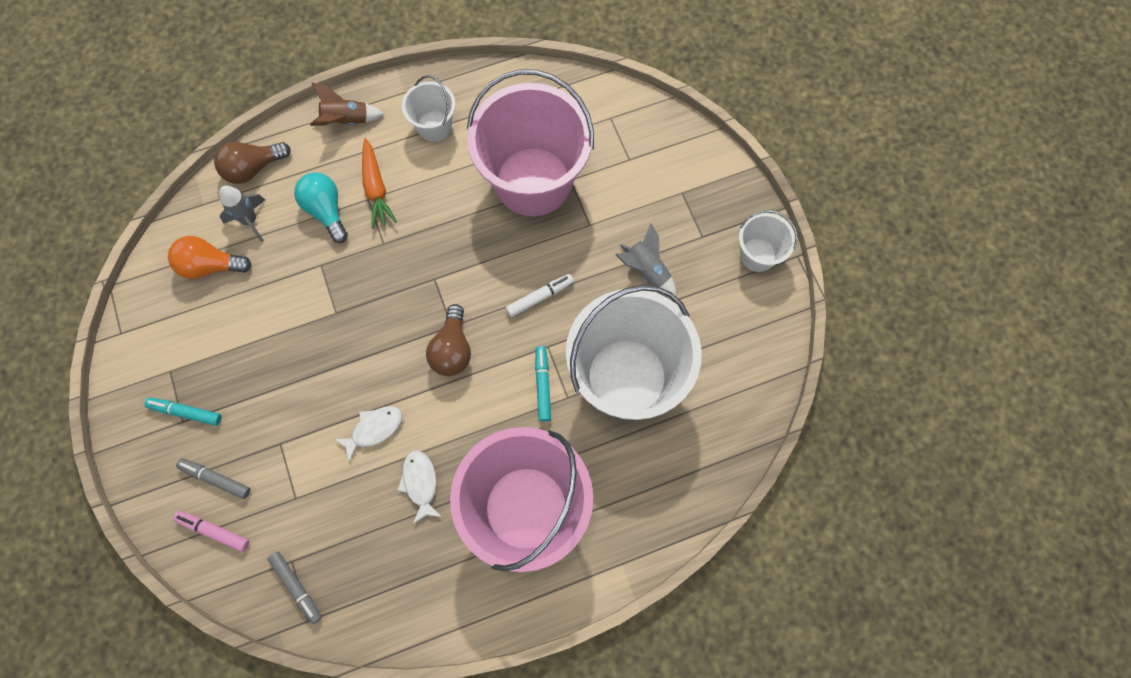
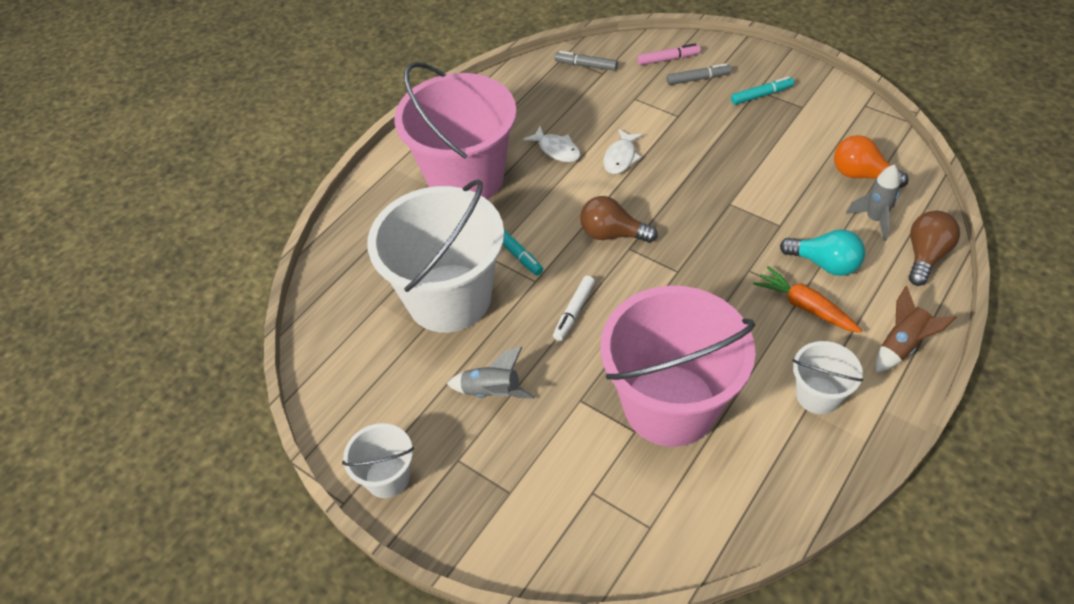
camera: 150 degrees right, 20 degrees down
(210, 266) = (861, 175): orange light bulb -> orange light bulb turned 120 degrees counterclockwise
(452, 349) = (612, 234): brown light bulb -> brown light bulb turned 45 degrees counterclockwise

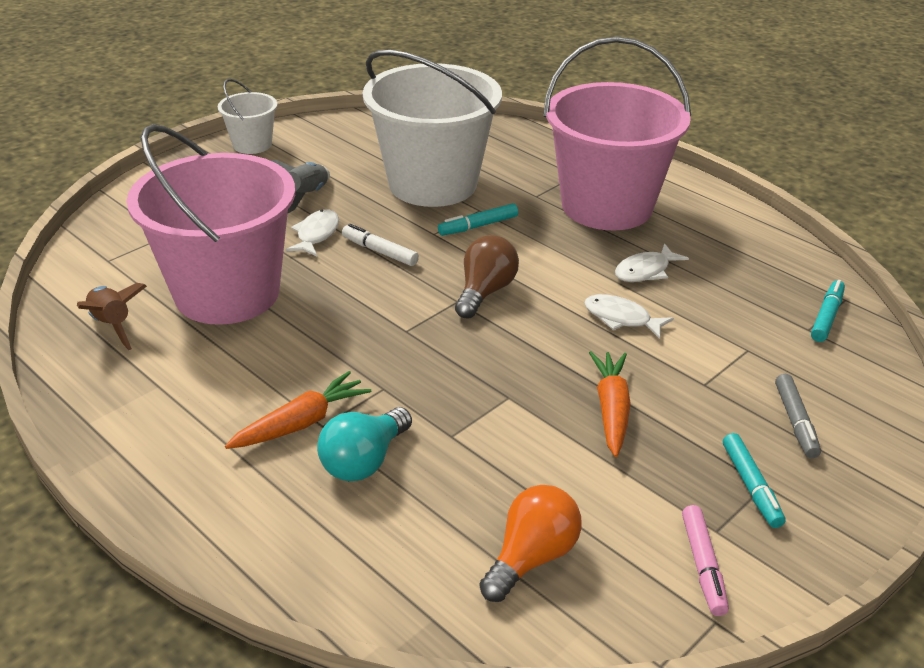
camera: 95 degrees right, 15 degrees down
(559, 365) = (316, 234): none -> white fish
(586, 65) = (826, 317): grey marker -> turquoise marker
(668, 59) = (847, 399): pink marker -> pink marker (703, 565)
(721, 154) = (611, 410): none -> orange carrot
(818, 395) = (170, 400): white bucket -> none
(874, 219) = (428, 542): grey rocket -> none
(902, 345) = (193, 497): brown rocket -> brown rocket (112, 326)
(925, 256) = (332, 579): brown light bulb -> none

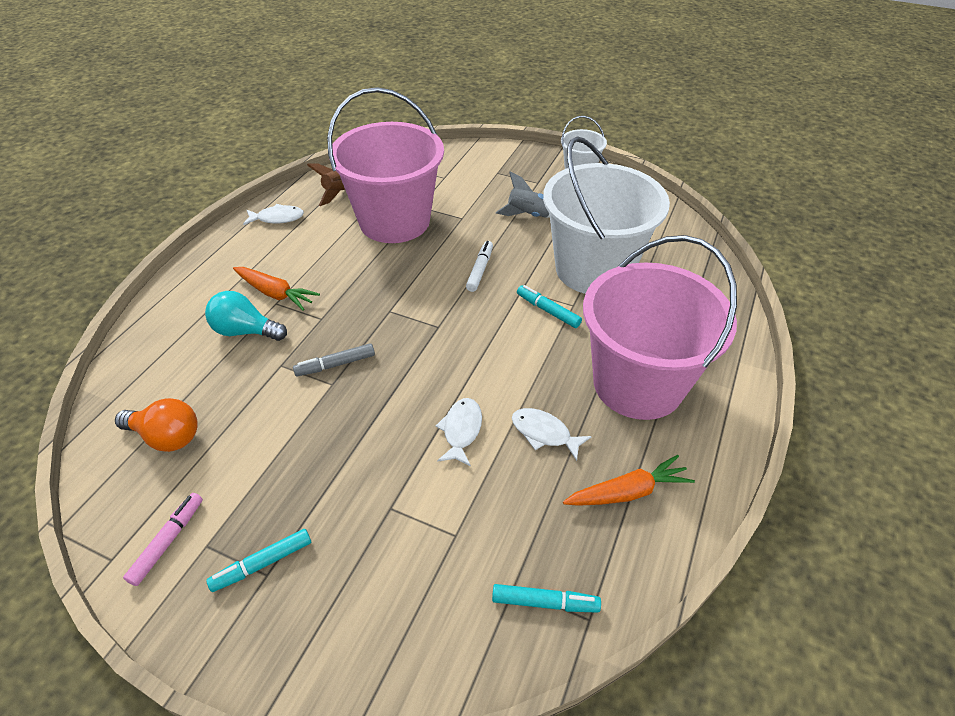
camera: 70 degrees right, 10 degrees up
(316, 234) = (483, 235): white fish -> white fish (277, 218)
(485, 292) = (457, 338): brown light bulb -> none
(611, 410) = (335, 448): orange carrot -> orange carrot (627, 492)
(703, 565) = (167, 542): pink marker -> pink marker turned 135 degrees clockwise
(795, 421) = (359, 590): grey marker -> grey marker (336, 364)

